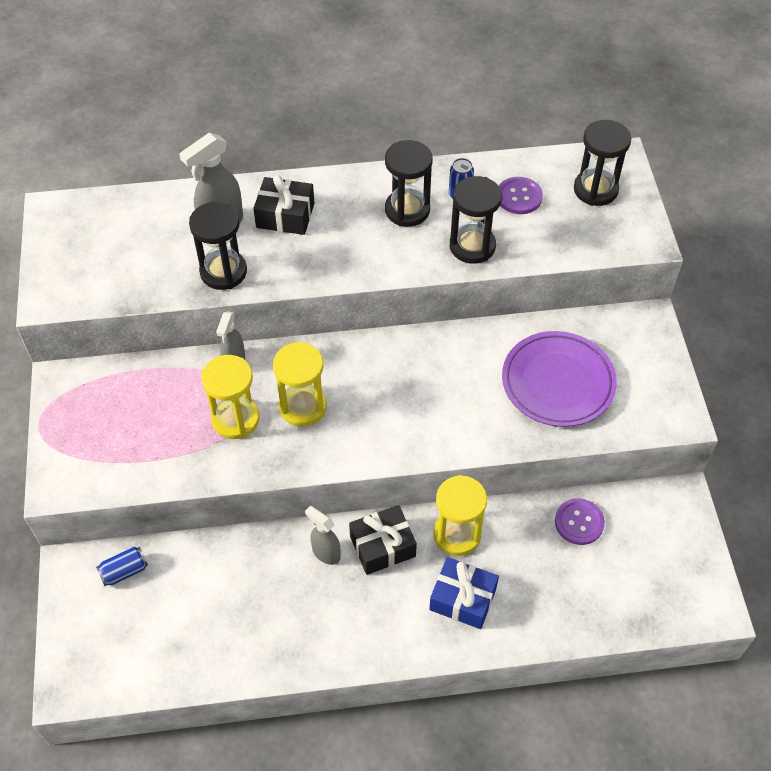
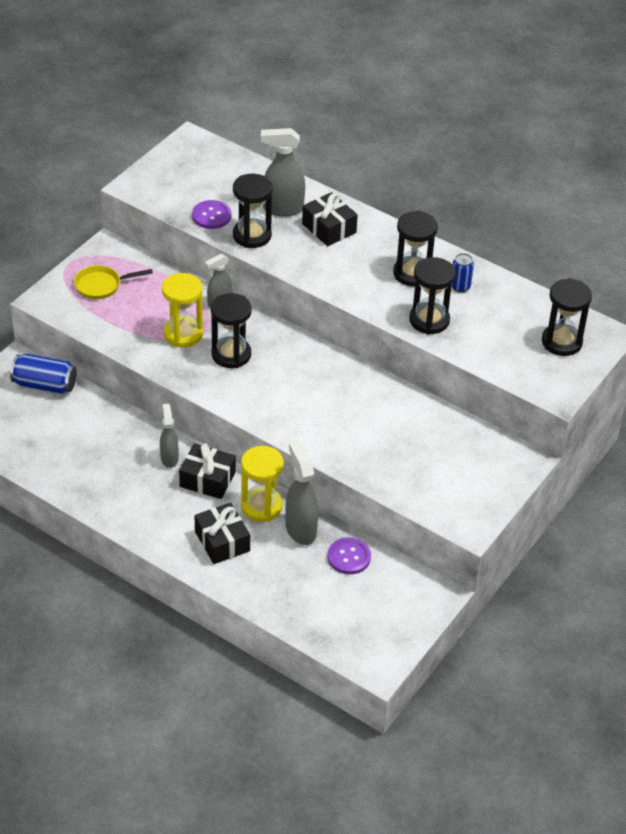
camera: 40 degrees right, 10 degrees down
(99, 426) = (102, 285): none -> yellow pan
(124, 571) = (44, 385): blue can -> blue can, size x1.63
(303, 407) = (231, 354): yellow hourglass -> black hourglass
(463, 599) = (222, 541): blue gift -> black gift
(512, 529) = (300, 529): none -> grey spray bottle
(519, 197) = (500, 313): purple button -> purple button (211, 216)
(557, 382) = (412, 451): purple plate -> none

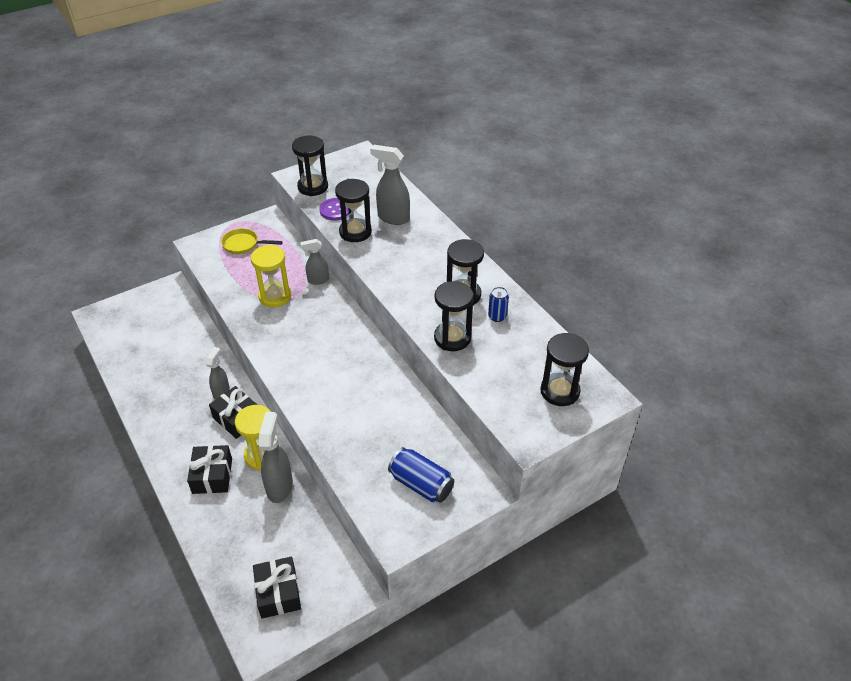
camera: 25 degrees right, 0 degrees up
(44, 385) = (176, 308): blue can -> blue can (421, 484)
(231, 354) = (299, 322): black hourglass -> black hourglass (313, 187)
(329, 228) = (419, 241): black gift -> black gift (278, 593)
(349, 557) = (302, 526): purple button -> none

